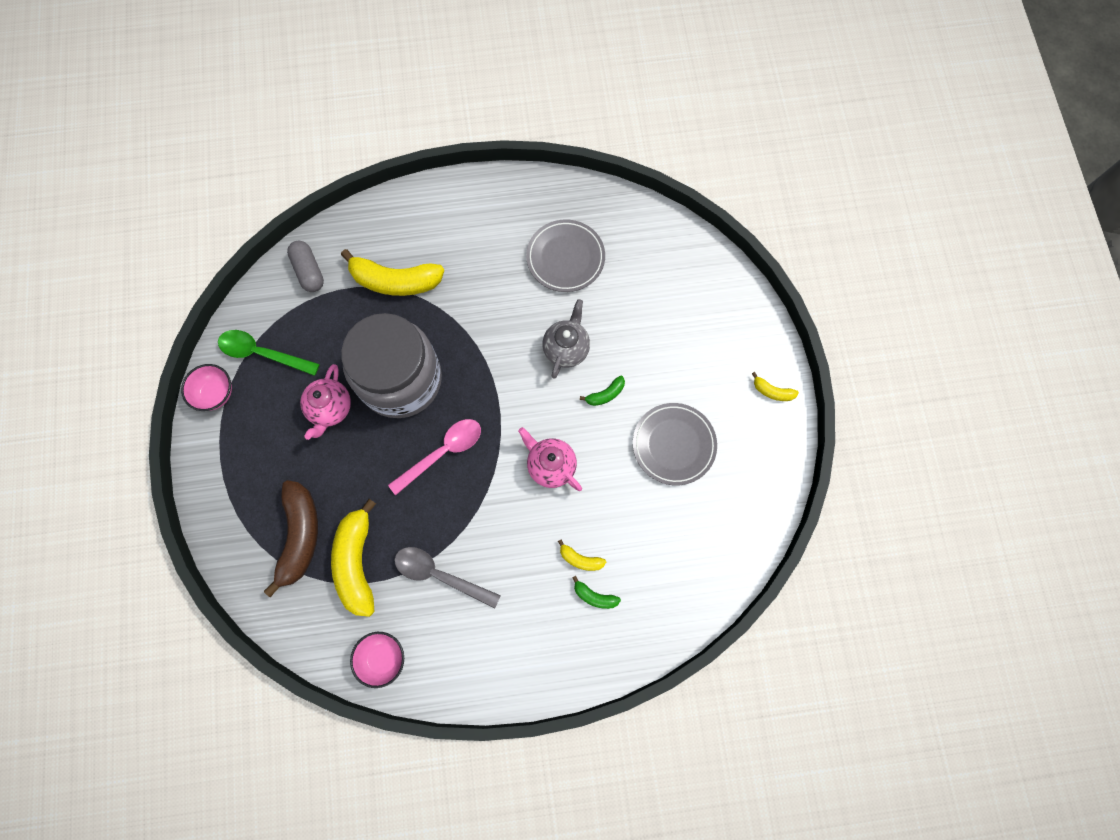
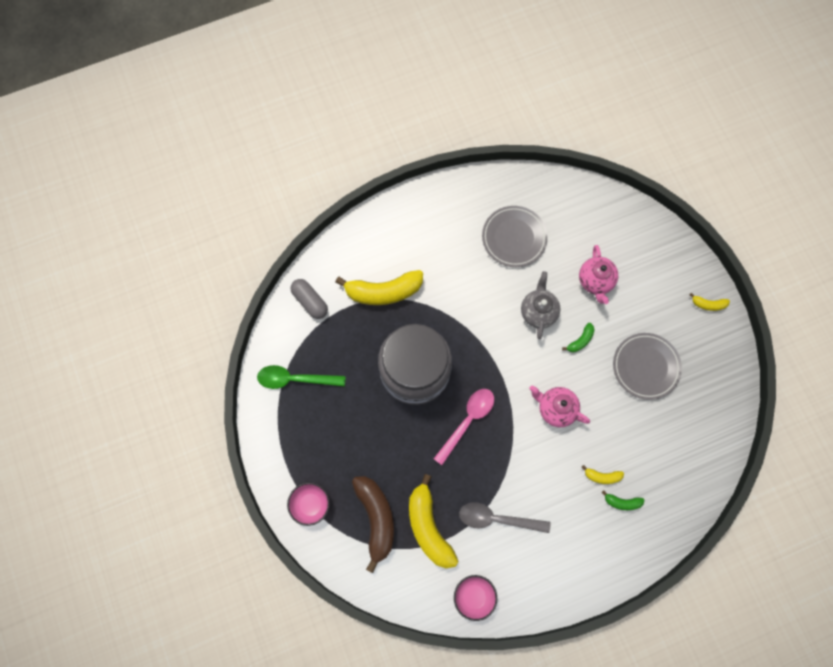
camera: 15 degrees left, 0 degrees up
(216, 393) = (268, 422): pink bowl -> pink bowl (311, 504)
(330, 409) = (366, 410): pink teapot -> pink teapot (595, 281)

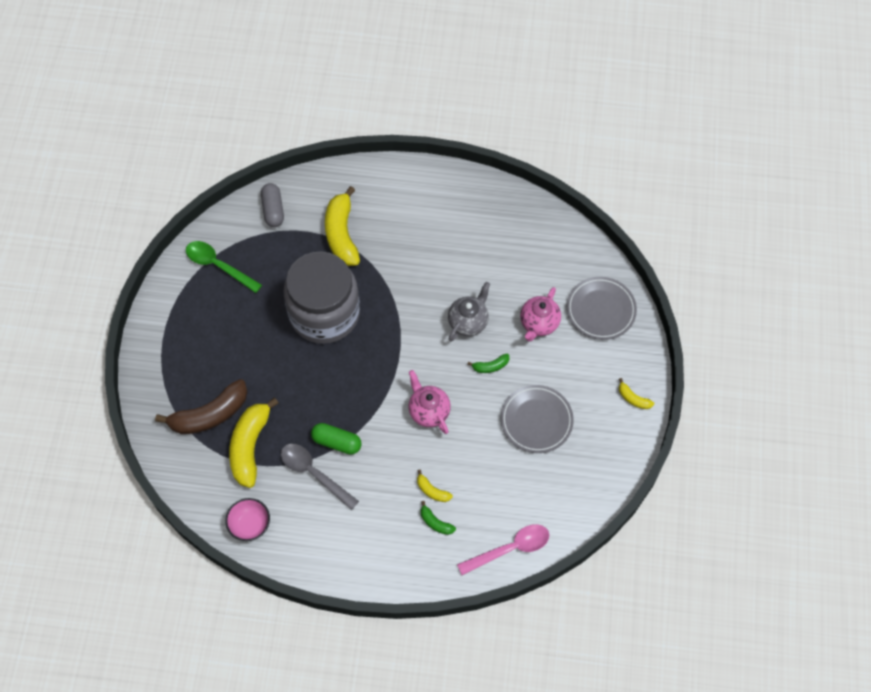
camera: 30 degrees right, 10 degrees down
(311, 504) = (163, 373): pink bowl -> none
(376, 518) = (210, 414): brown banana -> brown banana turned 45 degrees clockwise
(383, 291) = (341, 234): yellow banana -> yellow banana turned 60 degrees clockwise
(468, 421) = (343, 379): pink spoon -> pink spoon (510, 548)
(498, 480) = (337, 442): none -> green capsule
(514, 238) = (488, 249): grey plate -> grey plate (601, 310)

